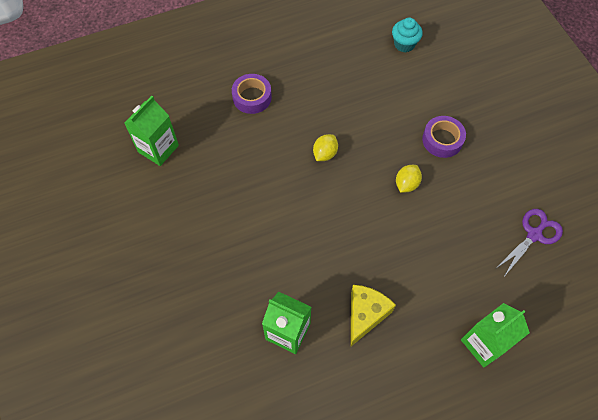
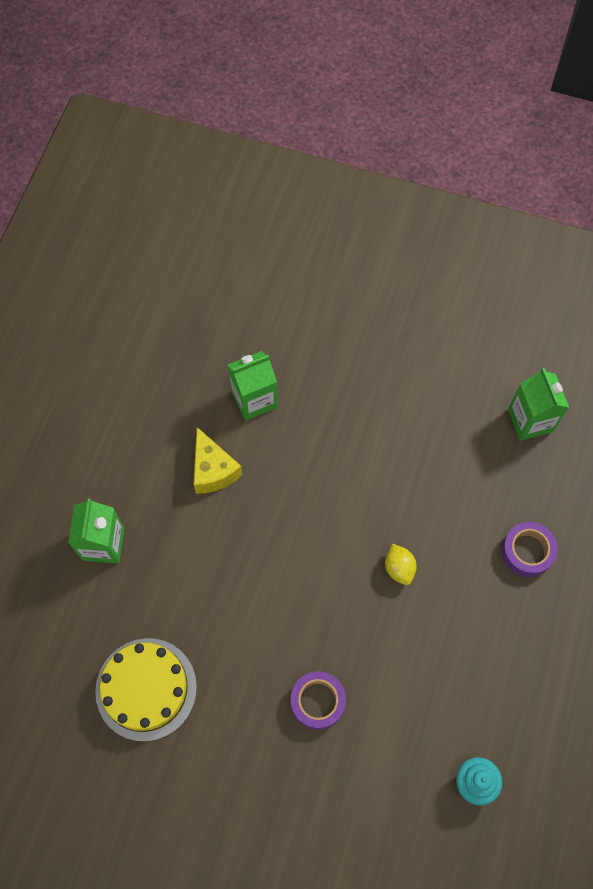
camera: 130 degrees right, 5 degrees up
(406, 184) = (300, 617): yellow lemon -> none
(534, 235) = (146, 689): purple scissors -> yellow cake

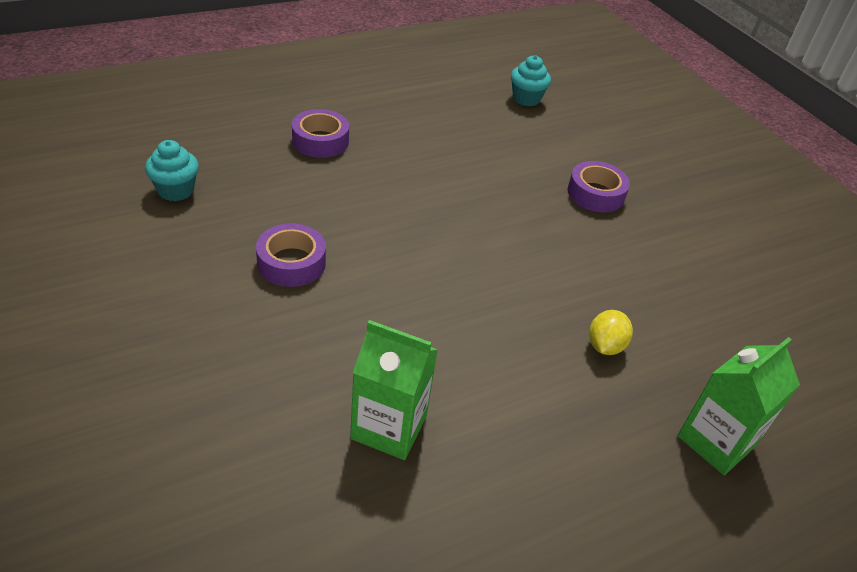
camera: 140 degrees left, 25 degrees down
(146, 689) = (751, 301): yellow cake -> none
(213, 470) = (517, 402): yellow cheese -> none
(399, 568) = (430, 203): yellow lemon -> yellow lemon (605, 346)
(408, 439) = (291, 262): none -> purple tape
(530, 420) = (176, 190): green carton -> turquoise cupcake

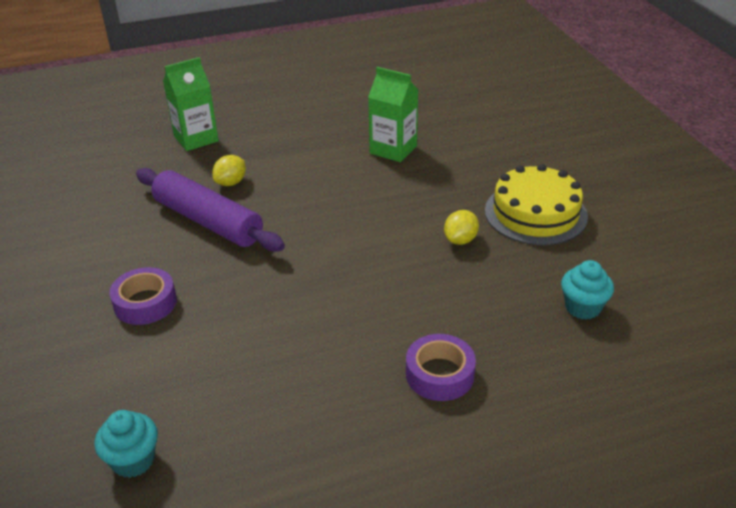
camera: 165 degrees left, 5 degrees down
(187, 303) = (535, 213): none -> yellow cake
(291, 262) = (460, 240): purple tape -> yellow lemon
(595, 283) = (208, 221): none -> purple rolling pin

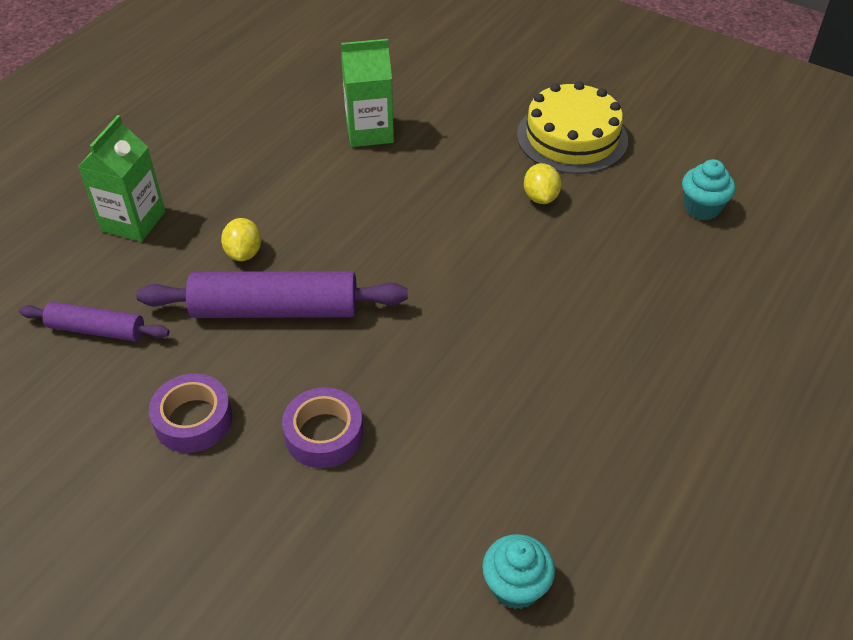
camera: 40 degrees left, 10 degrees up
(108, 184) = (96, 330): none -> purple rolling pin
(439, 374) = (666, 334): purple tape -> purple tape (193, 420)

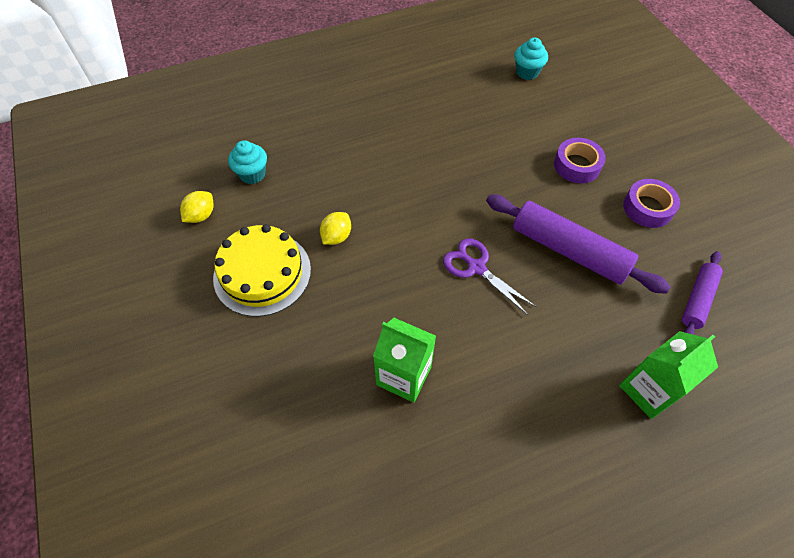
camera: 145 degrees left, 10 degrees up
(96, 330) = (697, 300): purple rolling pin -> purple rolling pin turned 75 degrees clockwise
(244, 253) = (570, 307): yellow lemon -> yellow lemon (201, 215)
(369, 241) = (476, 267): none -> purple scissors

